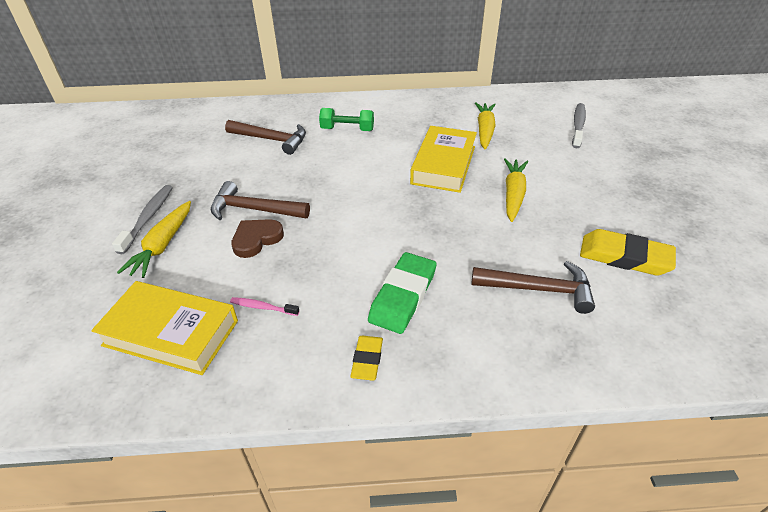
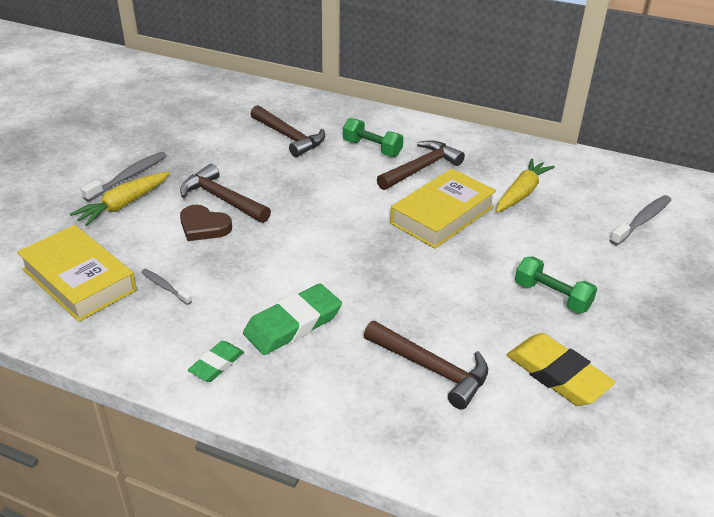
camera: 25 degrees right, 5 degrees down
(256, 239) = (204, 226): brown heart -> brown heart turned 135 degrees counterclockwise
(263, 307) = (165, 287): pink toothbrush -> grey toothbrush
(367, 360) = (217, 364): yellow eraser -> green eraser
(398, 134) = (421, 168): none -> brown hammer
(513, 194) = (491, 269): yellow carrot -> none
(570, 200) = (552, 296): none -> green dumbbell

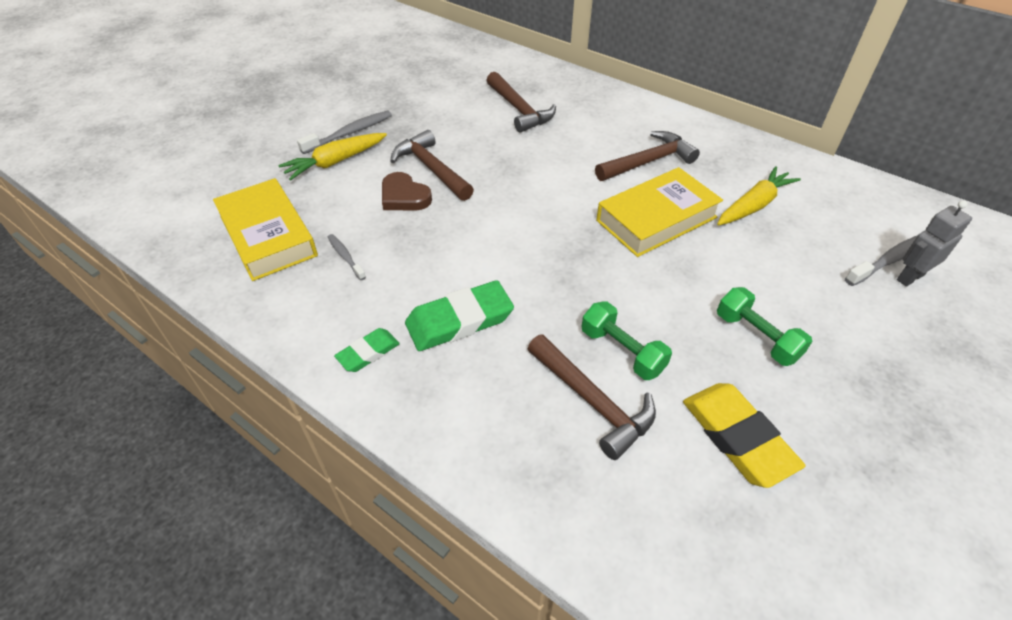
camera: 15 degrees right, 10 degrees up
(372, 148) = (601, 132): green dumbbell -> green dumbbell (622, 351)
(659, 232) = (910, 277): none -> grey robot

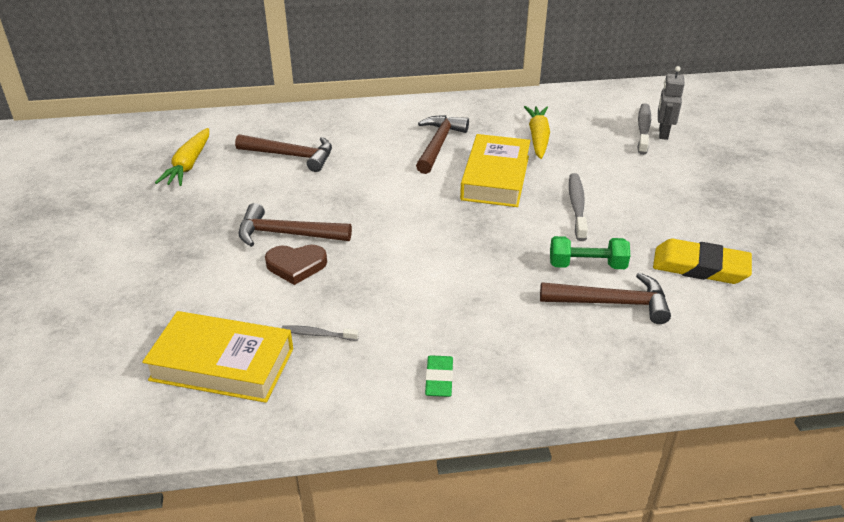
camera: 45 degrees left, 10 degrees down
(335, 162) = (190, 276): yellow carrot -> yellow carrot (188, 165)
(350, 133) = (165, 248): grey toothbrush -> grey toothbrush (577, 206)
(459, 320) = (468, 316): green eraser -> none
(756, 337) = (639, 210): green dumbbell -> none

